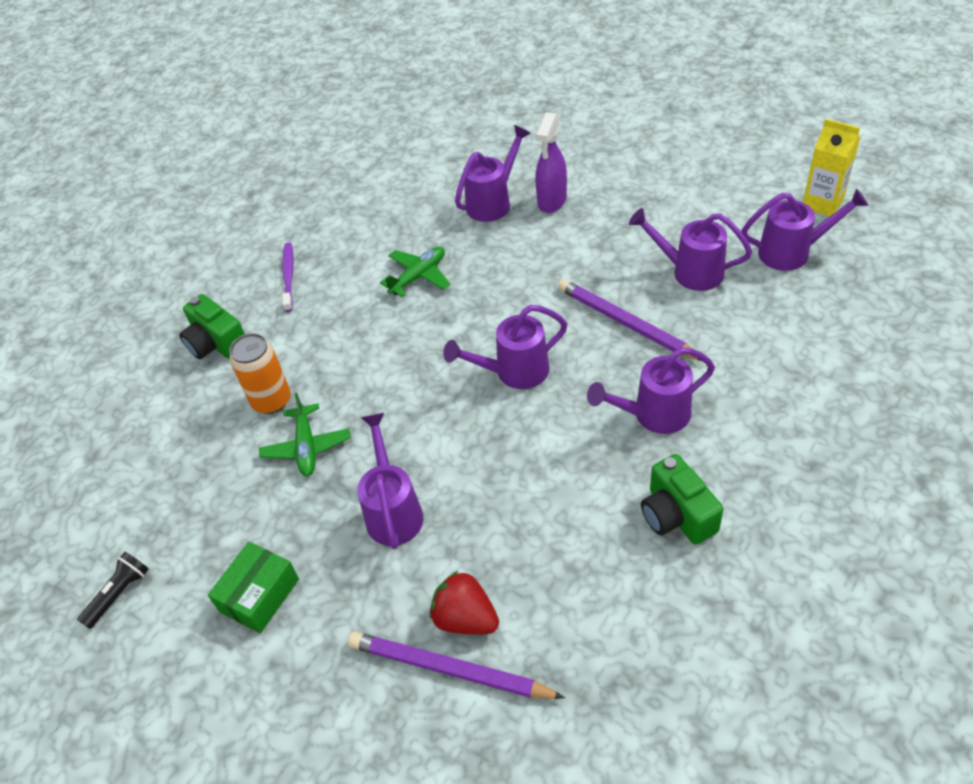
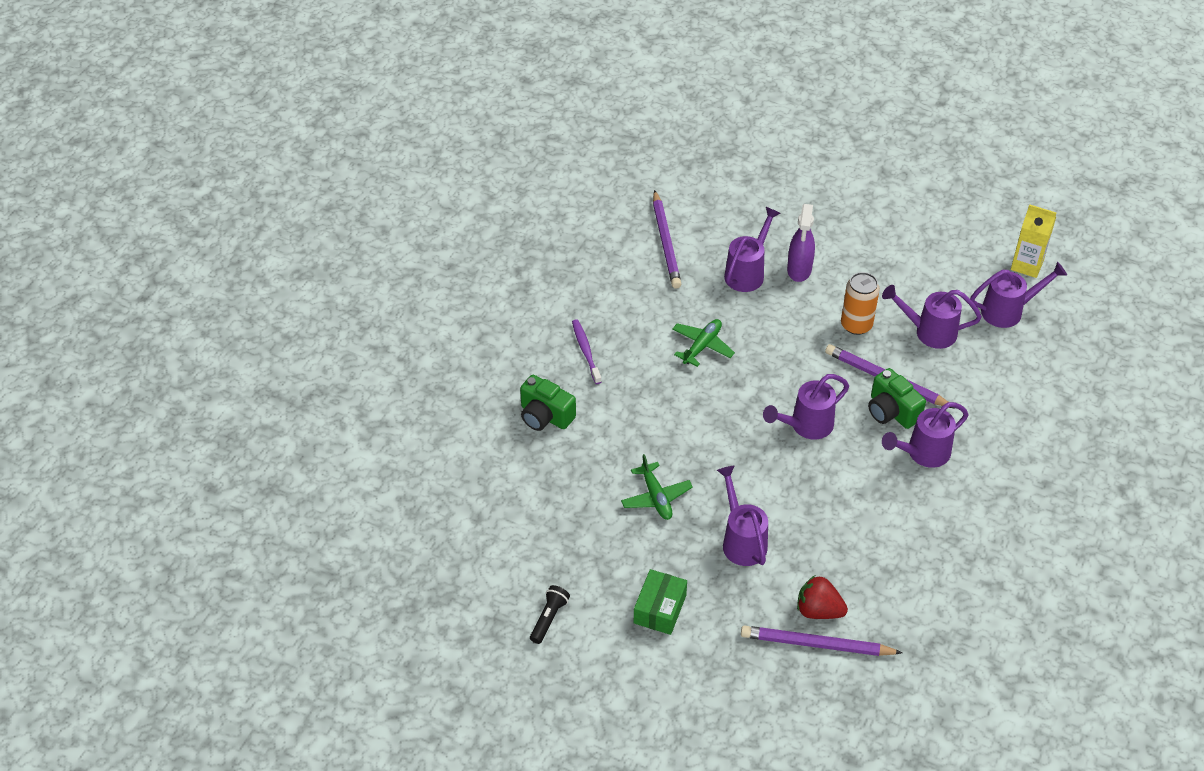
camera: 15 degrees left, 0 degrees up
(271, 400) = (612, 462): orange can -> orange can (856, 325)
(414, 171) = (666, 242): none -> purple pencil
(677, 515) = (954, 527): green camera -> green camera (891, 411)

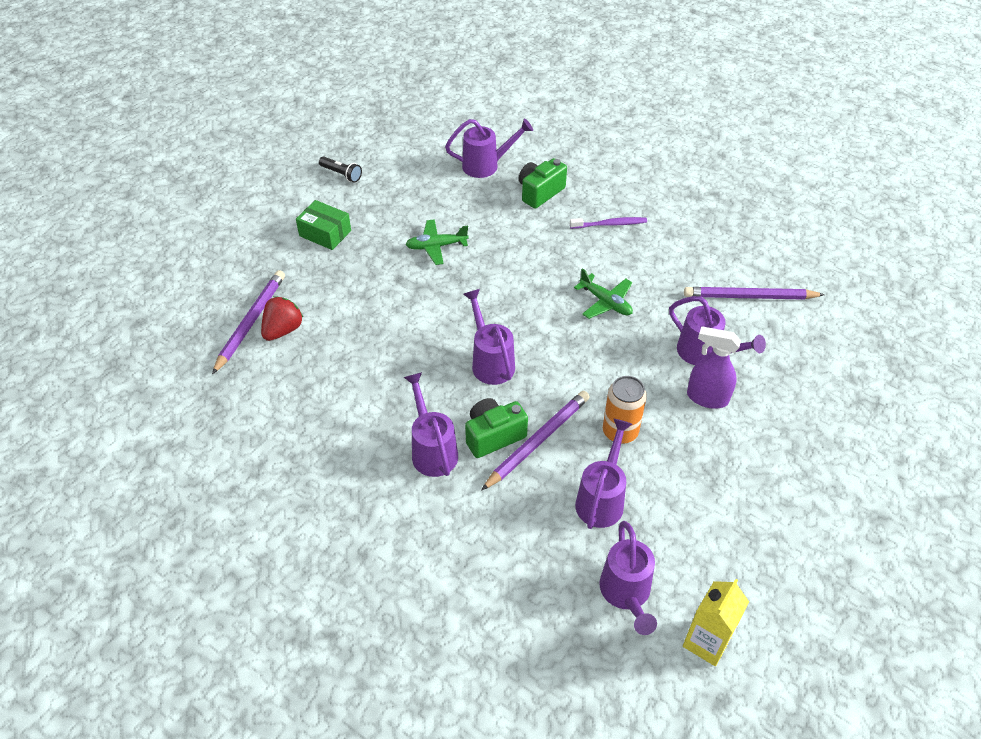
camera: 100 degrees right, 0 degrees up
(742, 540) = (373, 293): purple watering can -> purple watering can (486, 165)

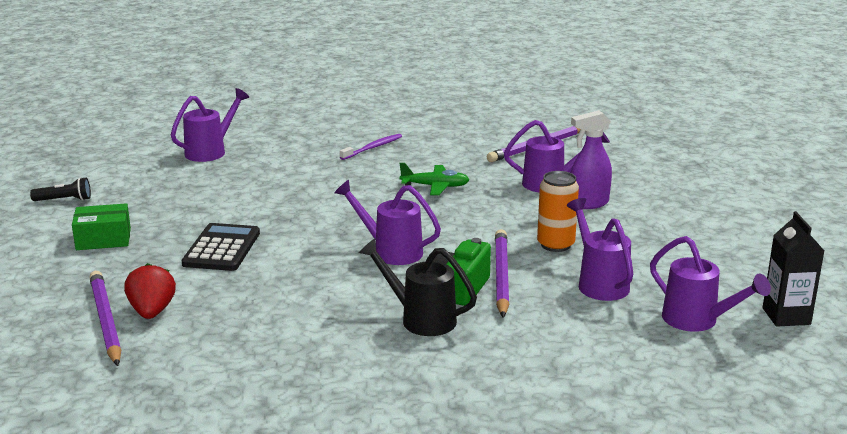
camera: 40 degrees left, 25 degrees down
(384, 288) = (221, 248): none -> black calculator
(432, 450) = (421, 319): purple watering can -> black watering can
(436, 246) = (235, 208): green plane -> none
(540, 192) = (285, 150): green camera -> none
(706, 642) = (786, 316): yellow carton -> black carton

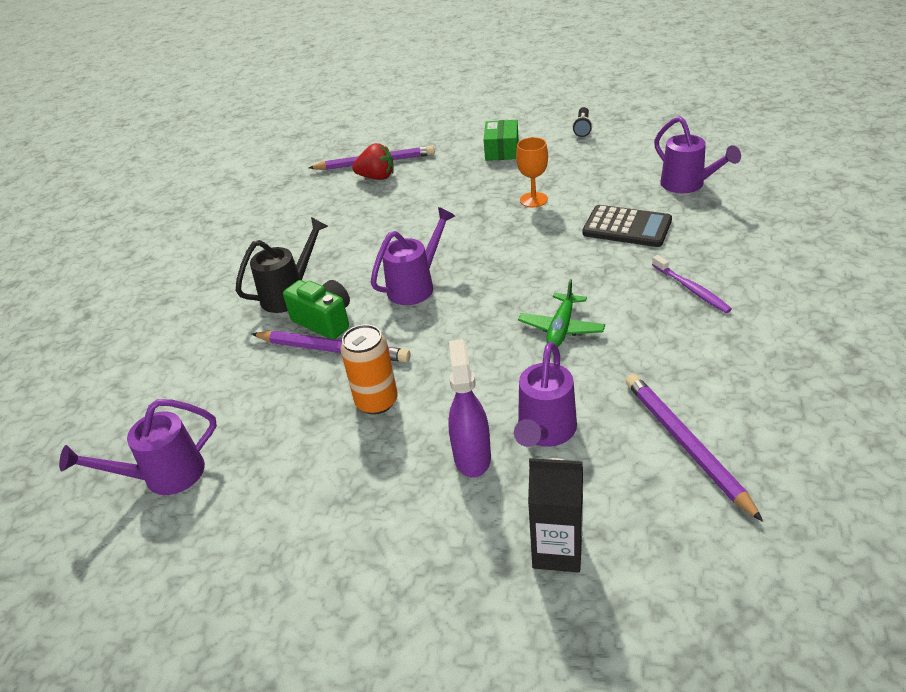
camera: 110 degrees right, 15 degrees up
(221, 248) = (463, 200): black calculator -> black calculator (627, 227)
(227, 212) = (533, 200): none -> orange goblet
(599, 283) = (279, 418): purple watering can -> none
(786, 316) = (117, 563): black carton -> black carton (557, 550)

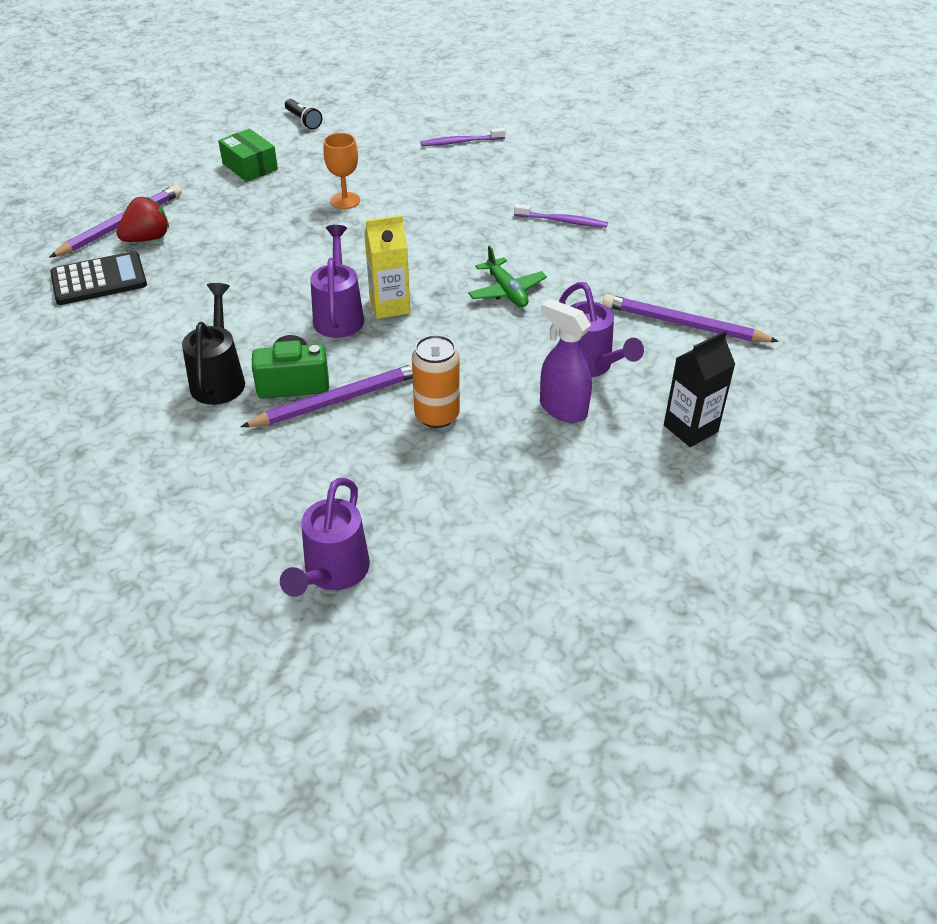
camera: 50 degrees left, 5 degrees up
(458, 296) = (389, 306): none -> yellow carton
(627, 227) = (456, 193): black calculator -> black calculator (99, 279)
(687, 185) = (460, 142): purple watering can -> purple toothbrush

